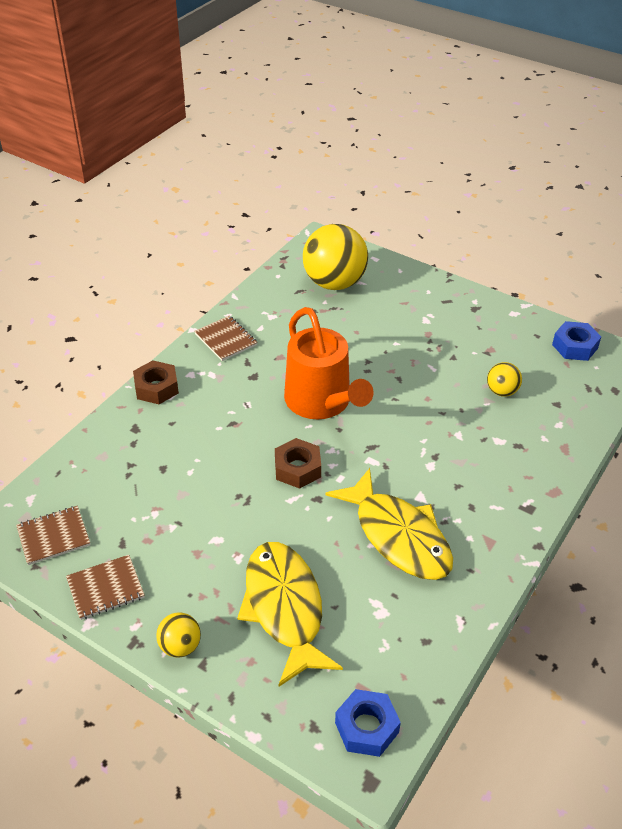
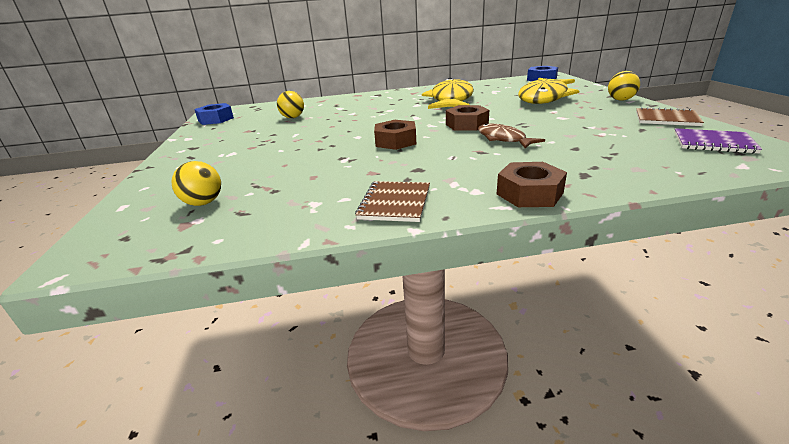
camera: 130 degrees left, 15 degrees down
(53, 536) = (713, 143): brown notebook -> purple notebook
(234, 454) = (503, 139): none -> brown fish
(321, 402) = (395, 141): orange watering can -> brown nut
(334, 283) = (203, 203): yellow ball -> yellow ball, size x0.47

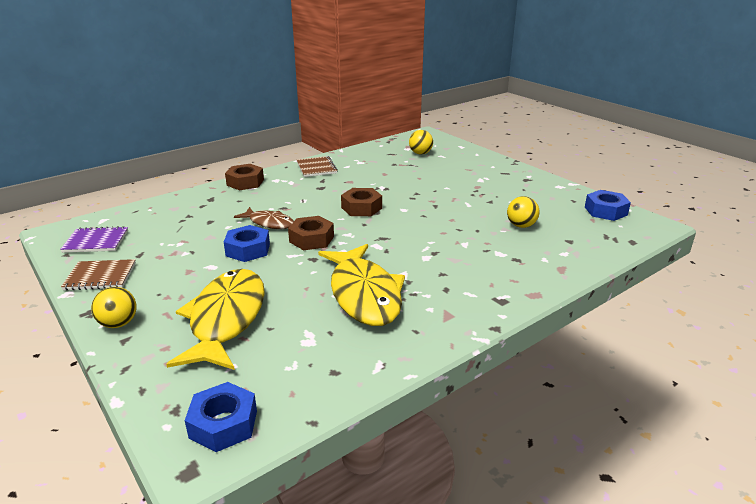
camera: 150 degrees right, 0 degrees up
(528, 123) = (248, 250): none -> blue nut

